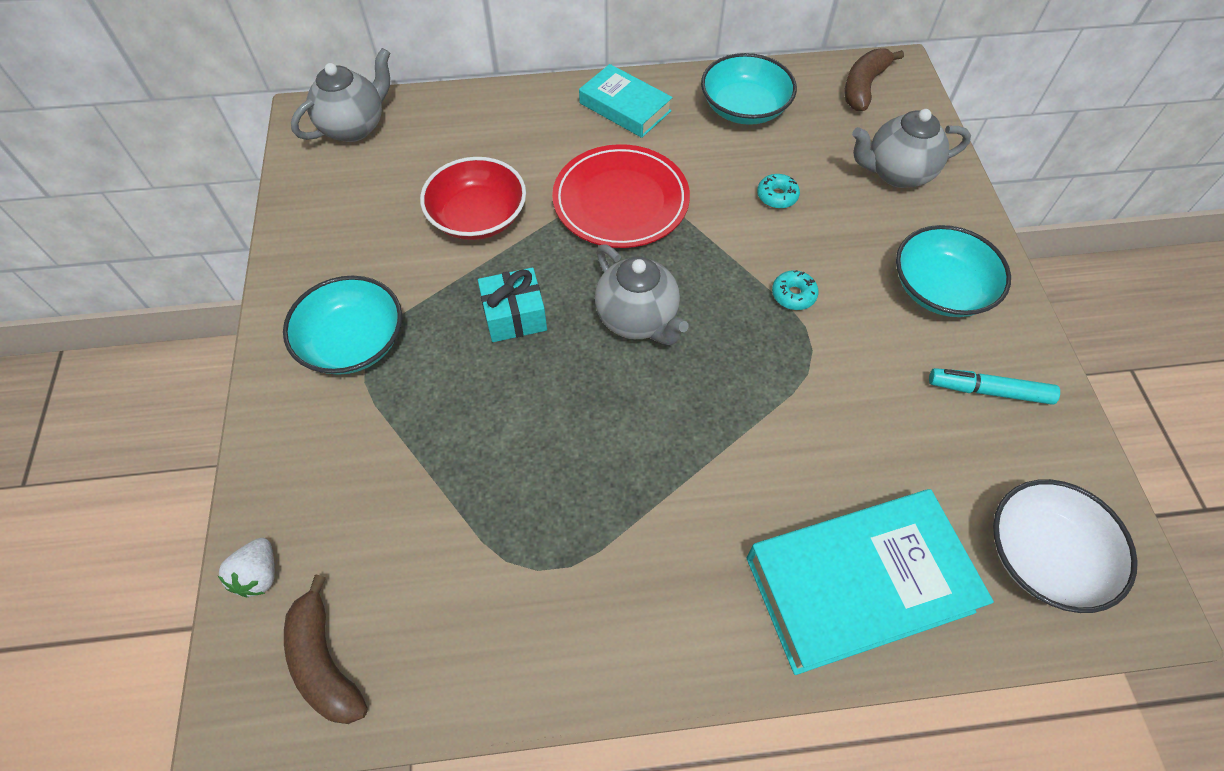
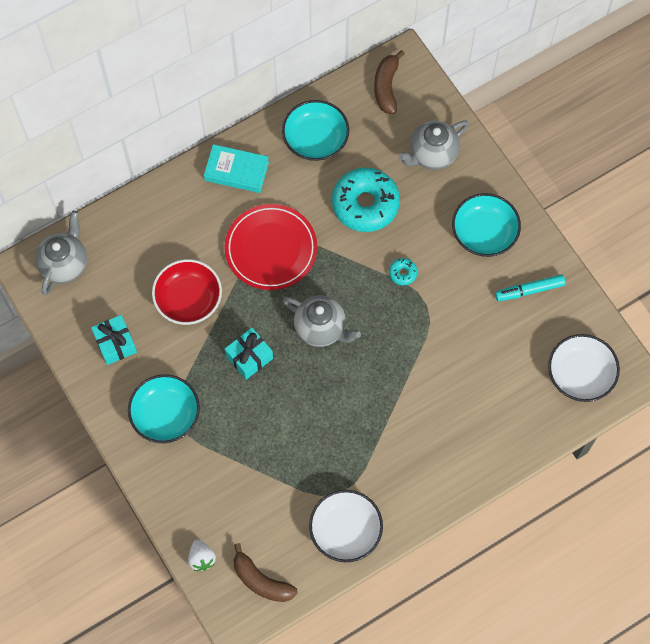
camera: 25 degrees left, 10 degrees up
(350, 231) = (115, 343): none -> turquoise gift
(514, 641) = (345, 530): none -> white bowl
(777, 196) = (365, 204): turquoise donut -> turquoise donut, size x2.40
(858, 584) = (497, 429): turquoise book -> none

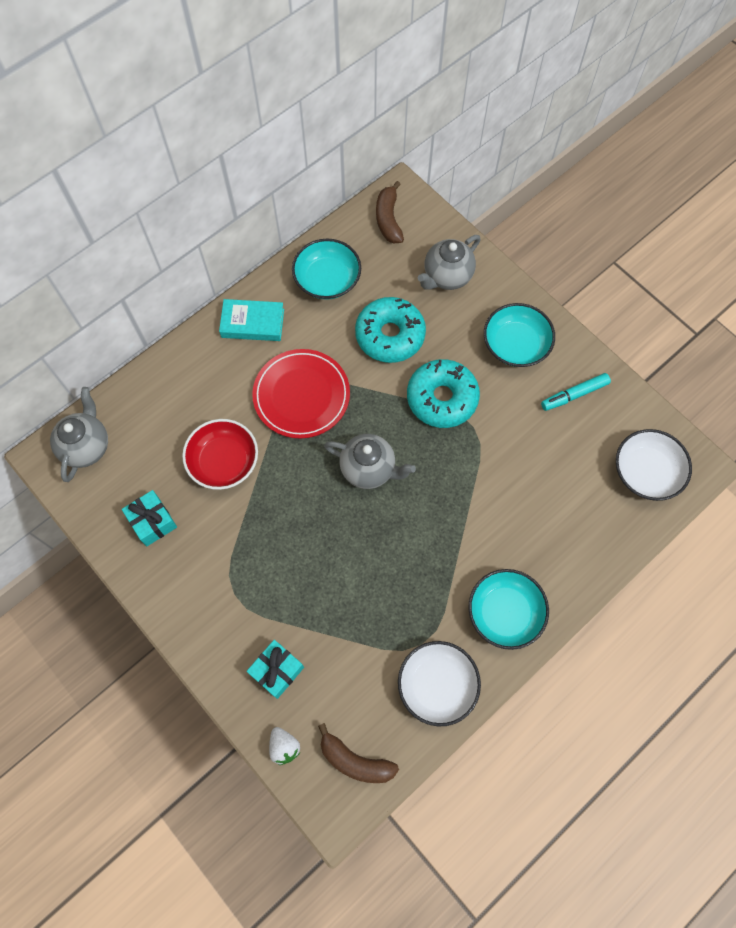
camera: 10 degrees left, 0 degrees up
(165, 414) = (218, 590): turquoise bowl -> turquoise bowl (505, 612)
(249, 357) = (298, 512): turquoise gift -> turquoise gift (277, 670)
(402, 273) = (442, 398): turquoise donut -> turquoise donut, size x2.40

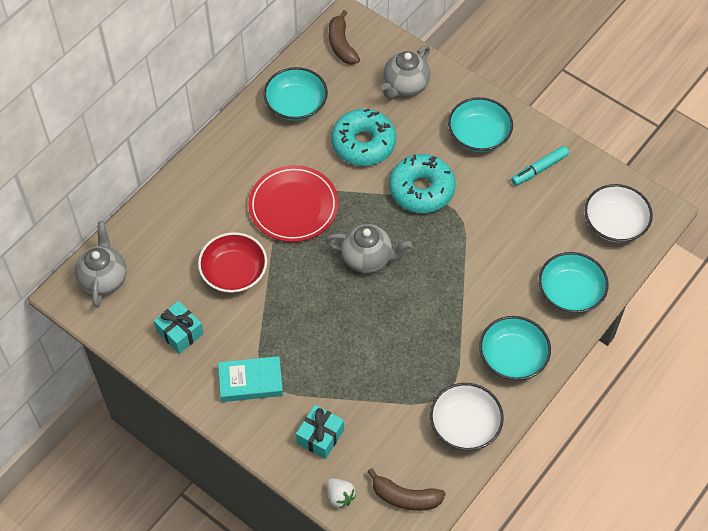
camera: 10 degrees left, 10 degrees down
(252, 323) = (235, 151): turquoise book -> turquoise book (251, 382)
(582, 546) = (570, 292): none -> turquoise bowl

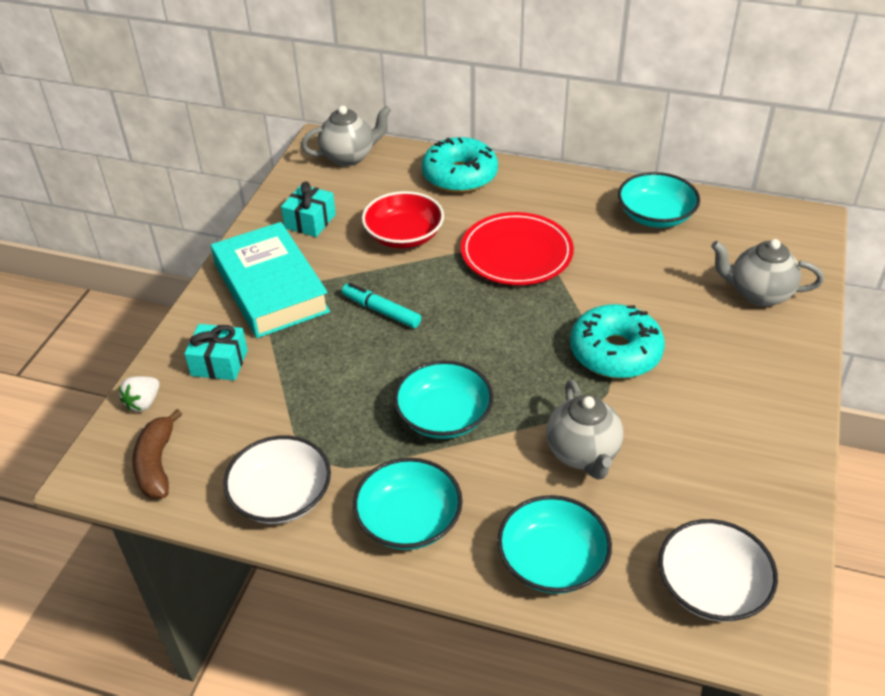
camera: 70 degrees right, 15 degrees down
(251, 382) = (271, 288): turquoise book -> turquoise book, size x1.69
(341, 45) = (769, 225): brown banana -> none
(363, 144) = (644, 283): turquoise donut -> turquoise donut (459, 176)
(367, 258) = (483, 333): grey teapot -> grey teapot (583, 454)
(479, 135) = (743, 383): turquoise bowl -> turquoise bowl (444, 416)
(539, 169) = (738, 464): turquoise marker -> turquoise marker (381, 311)

